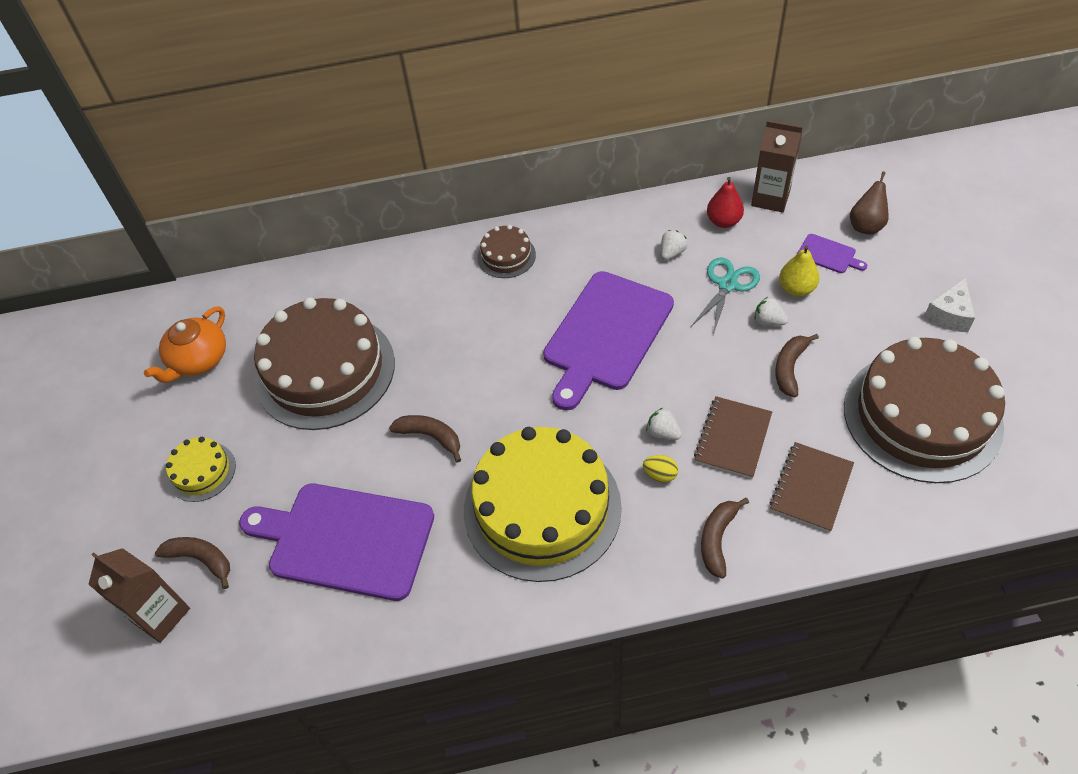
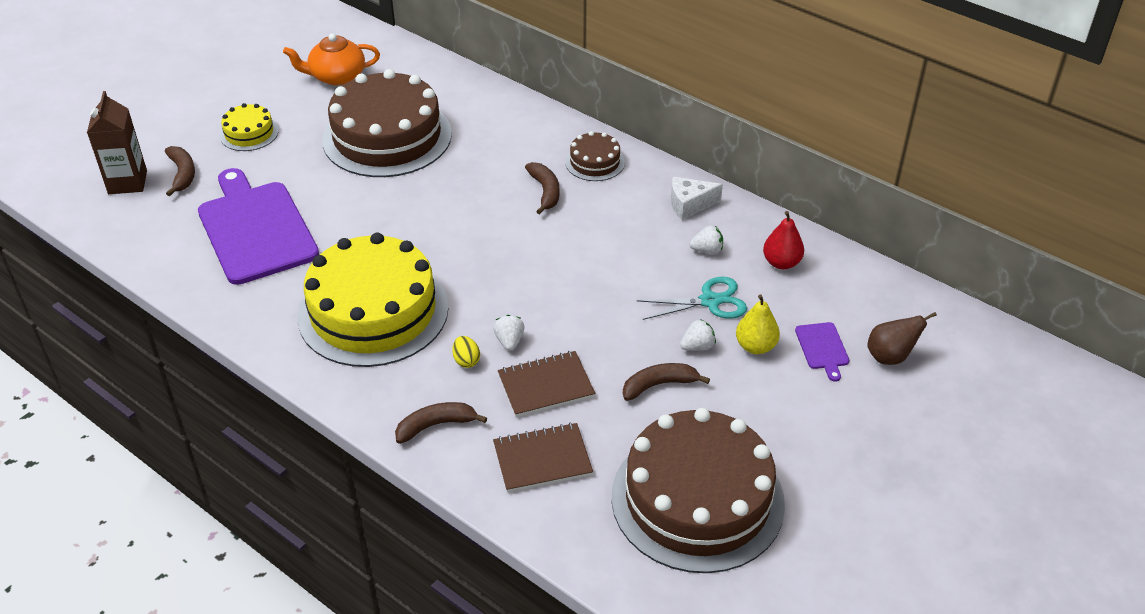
camera: 45 degrees right, 10 degrees down
(430, 437) = (381, 220): brown banana -> brown banana (545, 191)
(606, 335) = (575, 258): purple cutting board -> none
(768, 321) = (697, 346): white strawberry -> white strawberry turned 75 degrees clockwise
(770, 198) = (846, 278): brown carton -> none
(949, 315) = (844, 466): white cheese -> white cheese (689, 205)

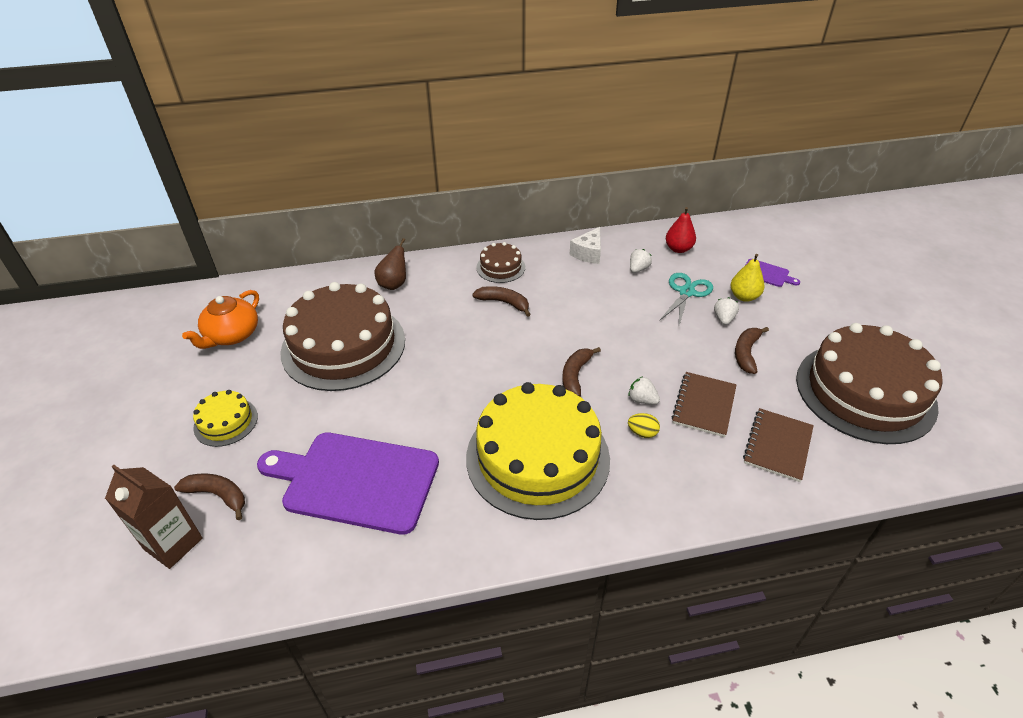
camera: 50 degrees left, 0 degrees up
(436, 425) = (699, 486): brown banana -> brown banana (575, 375)
(890, 357) = (794, 255): brown pear -> brown pear (394, 284)

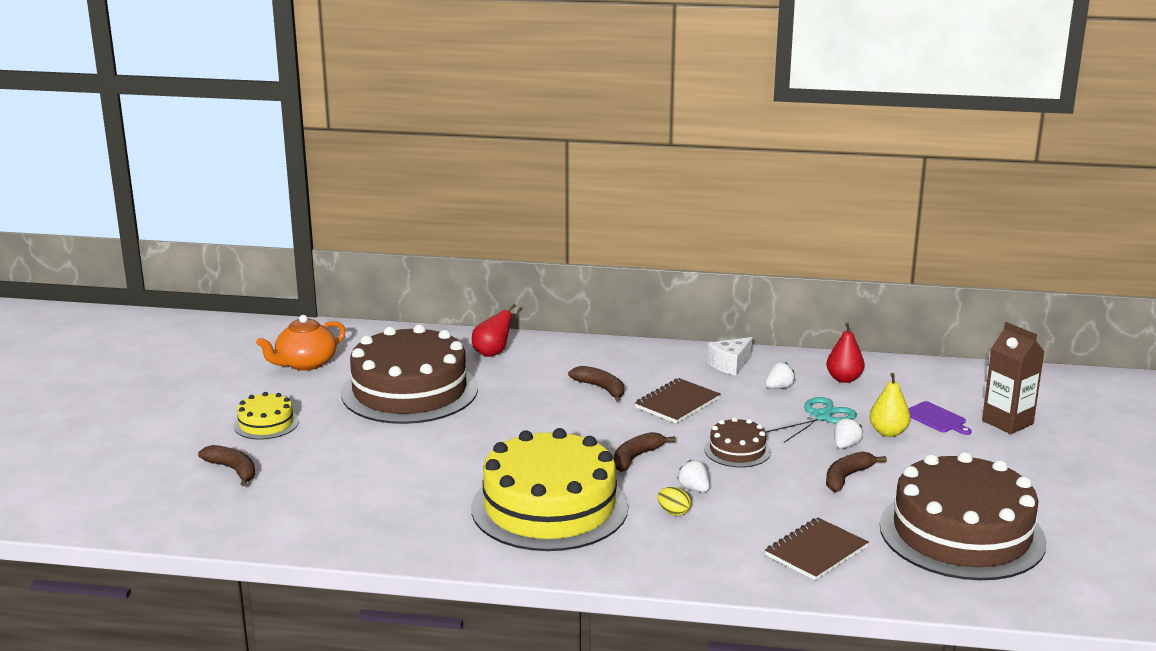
camera: 20 degrees right, 20 degrees down
(173, 544) = (179, 492): brown carton -> brown carton (1007, 422)
(356, 481) = (362, 486): purple cutting board -> none
(394, 284) = (492, 353): brown pear -> red pear
(500, 267) = (619, 359): brown cake -> brown cake (737, 450)
(704, 405) = (760, 506): brown notebook -> brown notebook (677, 403)

